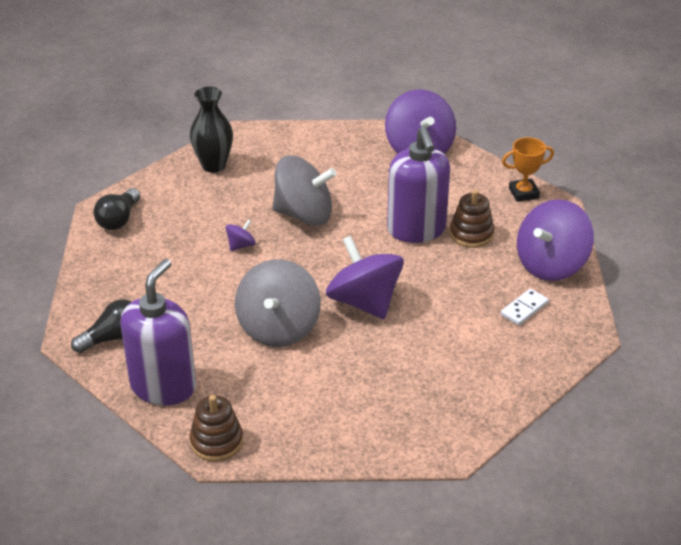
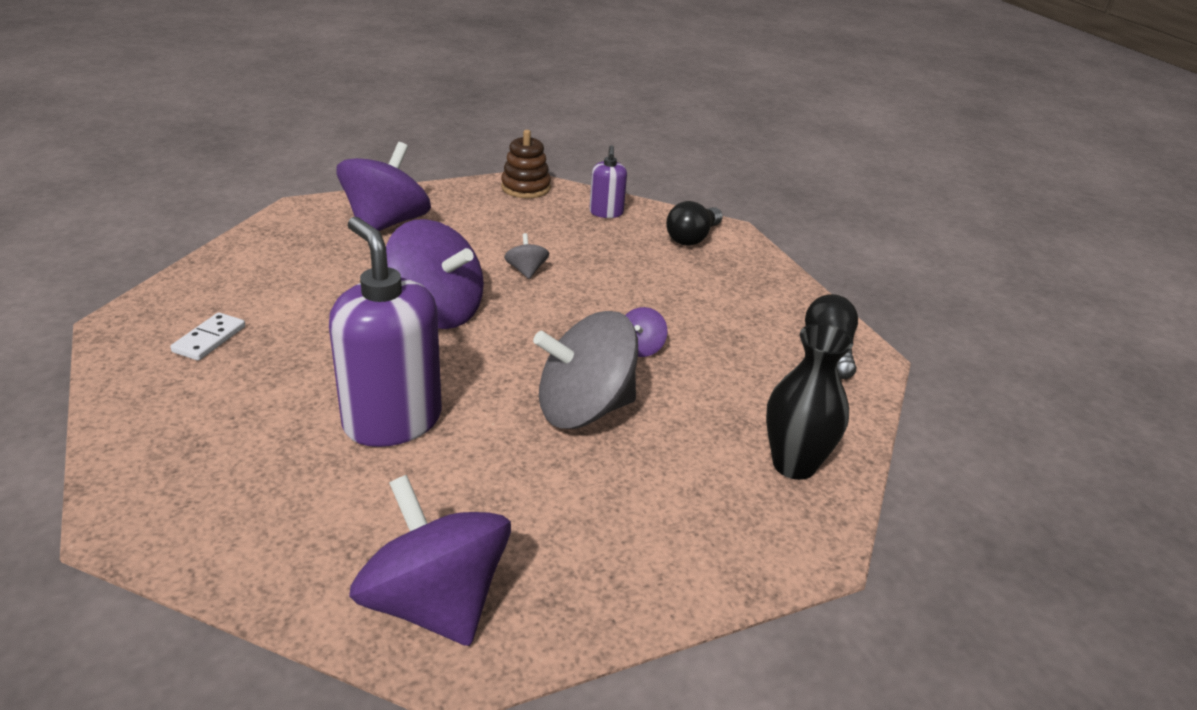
camera: 155 degrees right, 5 degrees down
(163, 386) = (606, 213): purple soap dispenser -> purple soap dispenser, size x0.49
(278, 328) = (526, 271): grey spinning top -> grey spinning top, size x0.43
(471, 234) = (296, 432): brown stacking toy -> none
(523, 193) = (191, 540): orange trophy -> none
(551, 265) = (156, 407): purple spinning top -> purple spinning top (386, 223)

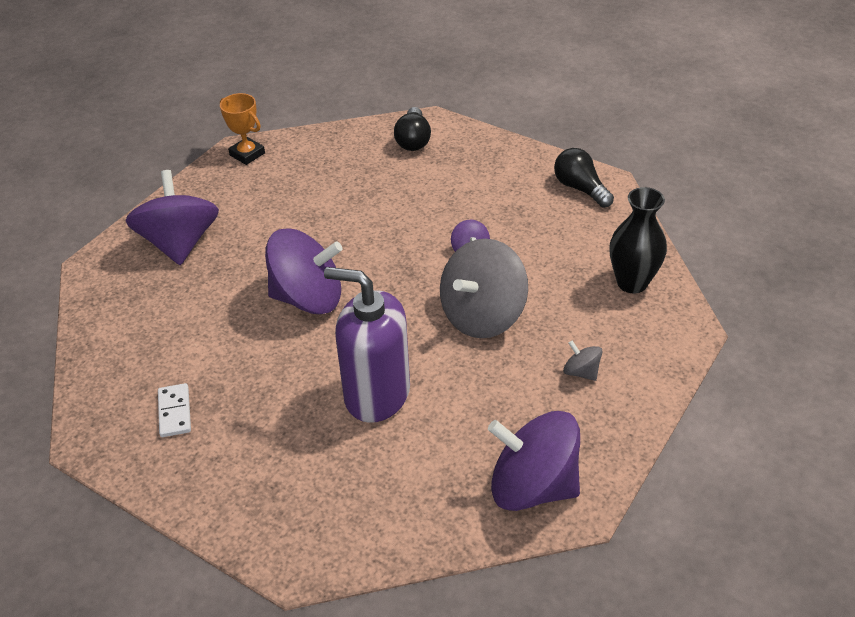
camera: 30 degrees left, 10 degrees up
(525, 188) = (247, 154): brown stacking toy -> orange trophy
(526, 271) = (331, 230): grey spinning top -> grey spinning top (581, 372)
(606, 213) = (331, 148): purple soap dispenser -> none

